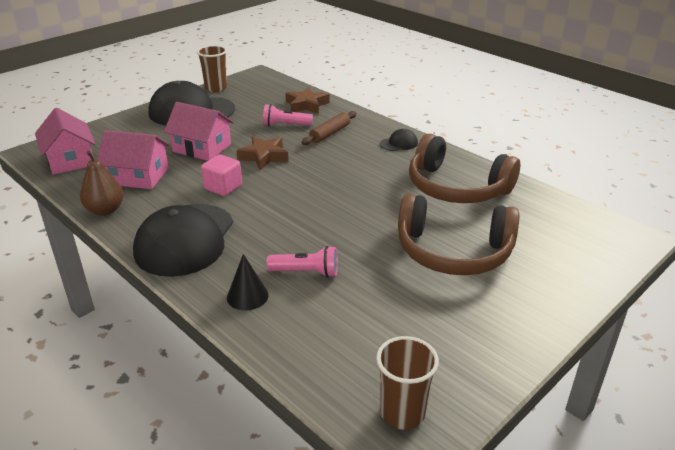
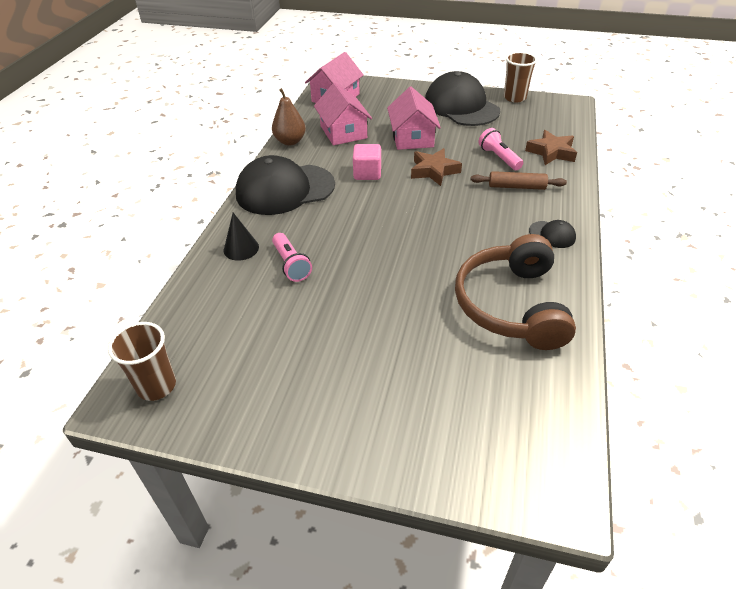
camera: 60 degrees right, 10 degrees up
(453, 251) = (393, 342): brown headphones -> none

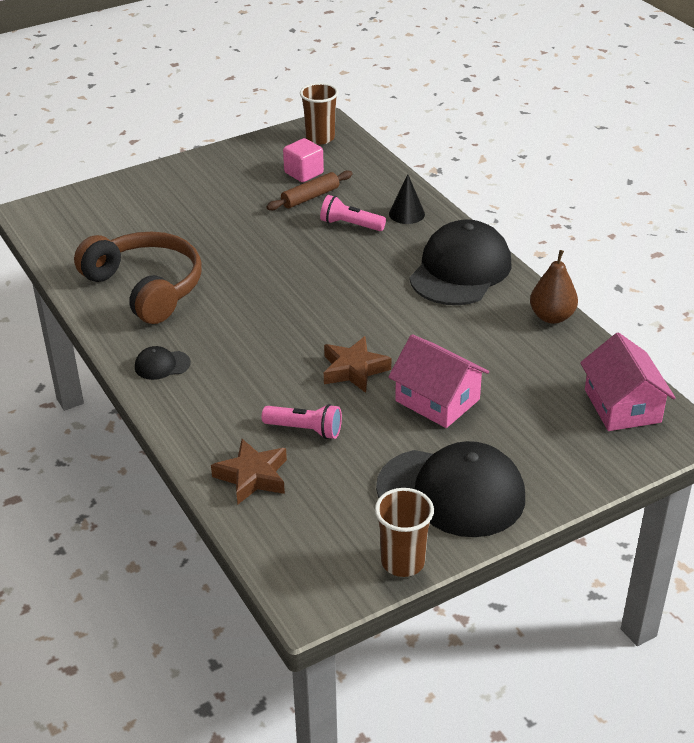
camera: 135 degrees right, 5 degrees down
(343, 132) = (522, 361): pink house -> none
(367, 173) = (415, 328): pink cube -> pink cube (303, 173)
(516, 187) = (246, 400): brown rolling pin -> brown rolling pin (310, 197)

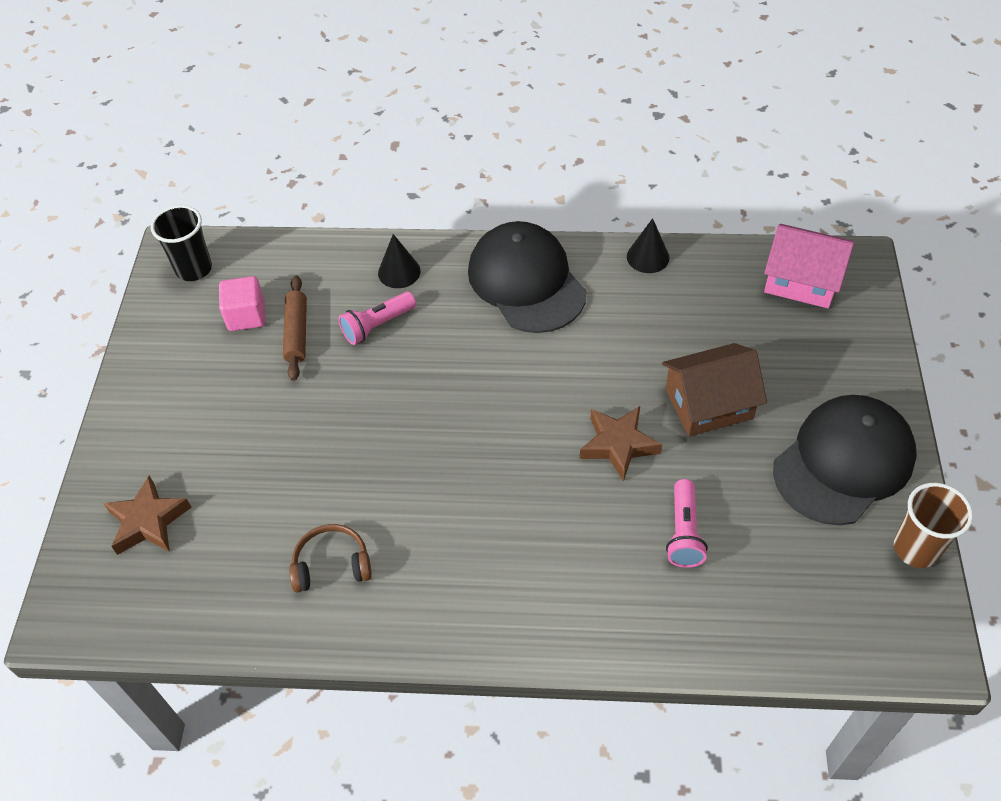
camera: 55 degrees left, 15 degrees up
(146, 287) = (331, 565): brown headphones -> brown headphones, size x0.49
(162, 365) = (487, 614): black cap -> none
(252, 476) = (727, 614): brown star -> brown star (148, 521)
(305, 430) = (683, 532): pink flashlight -> pink flashlight turned 135 degrees clockwise
(320, 138) = (194, 269): brown cup -> black cup
(437, 400) = (709, 404): pink house -> brown house
(552, 317) = (648, 257): brown pear -> black cone

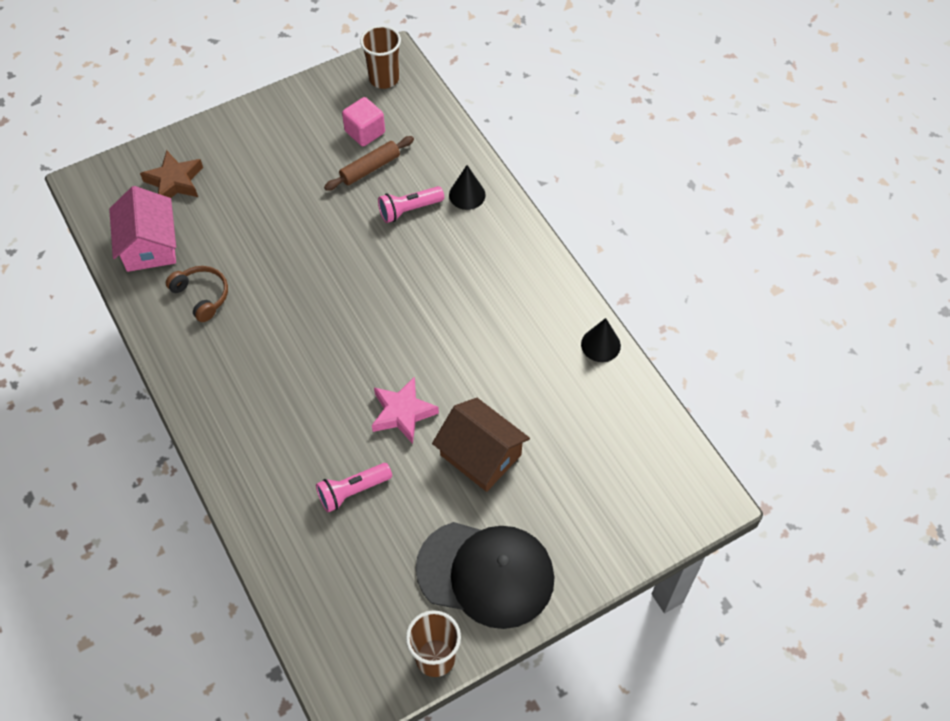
camera: 55 degrees right, 5 degrees up
(194, 269) = (384, 79): black cup -> brown cup
(377, 325) = (409, 210): pink flashlight -> pink flashlight turned 45 degrees counterclockwise
(526, 281) = (515, 277): black cap -> none
(618, 445) = (402, 413): brown star -> pink star
(801, 280) = (657, 466): pink house -> pink house (149, 245)

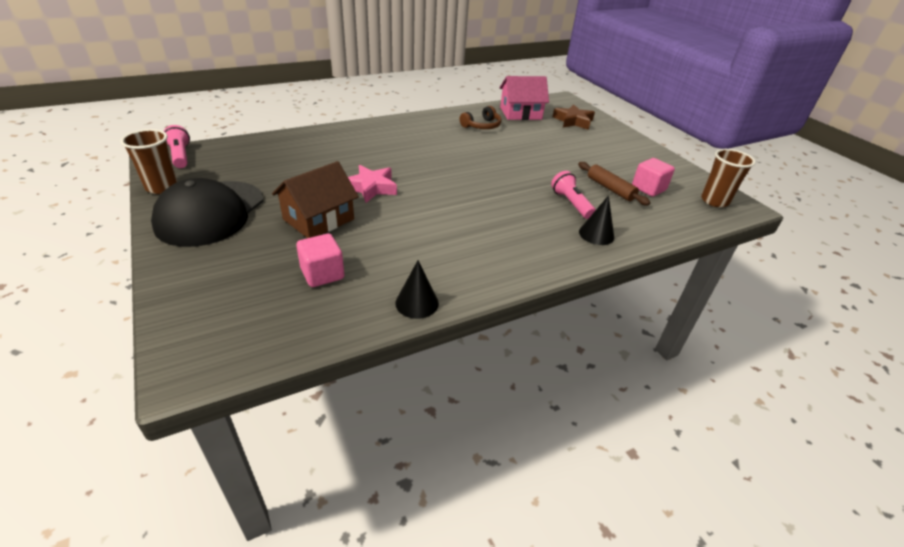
camera: 90 degrees right, 20 degrees down
(352, 491) = (313, 165): pink flashlight -> pink flashlight (180, 156)
(575, 429) = (322, 274): none -> pink cube

